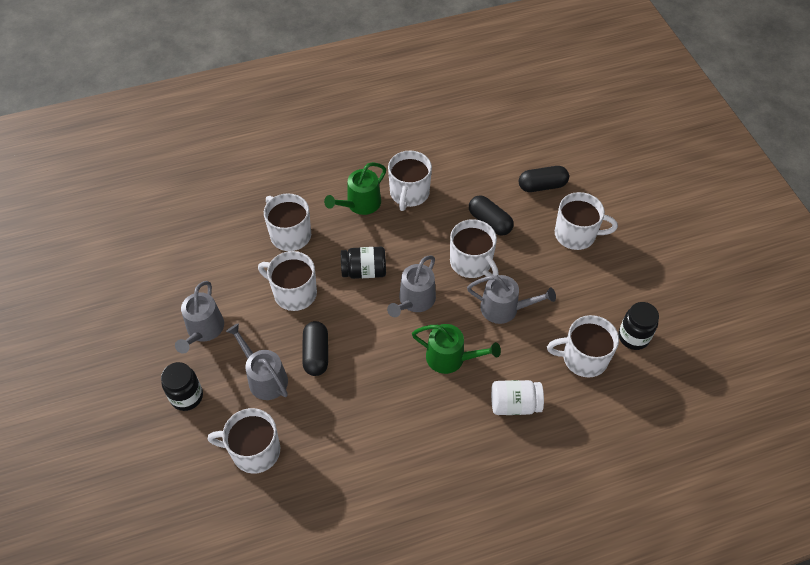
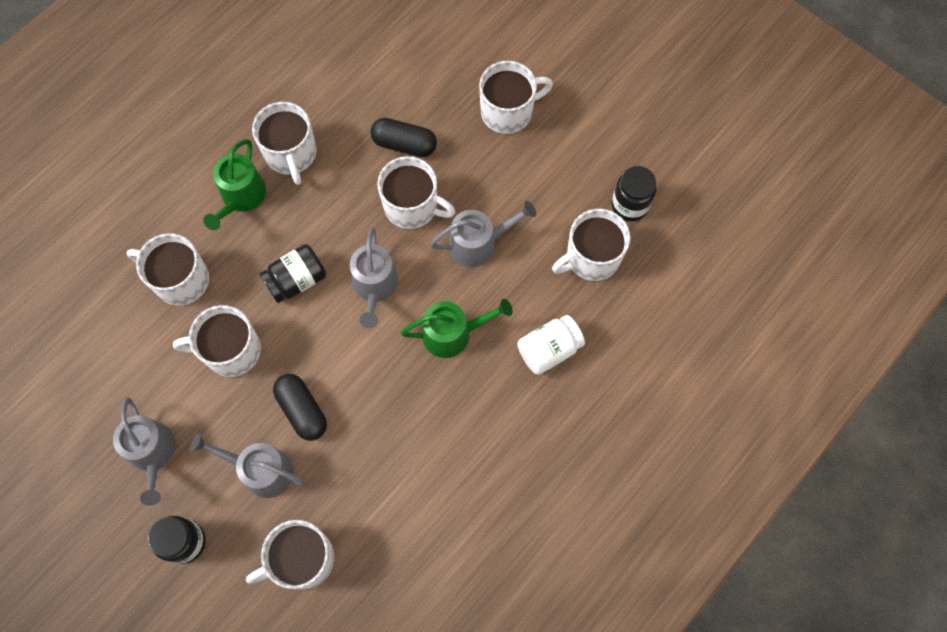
camera: 30 degrees left, 15 degrees up
(542, 186) = (438, 67): black capsule -> none

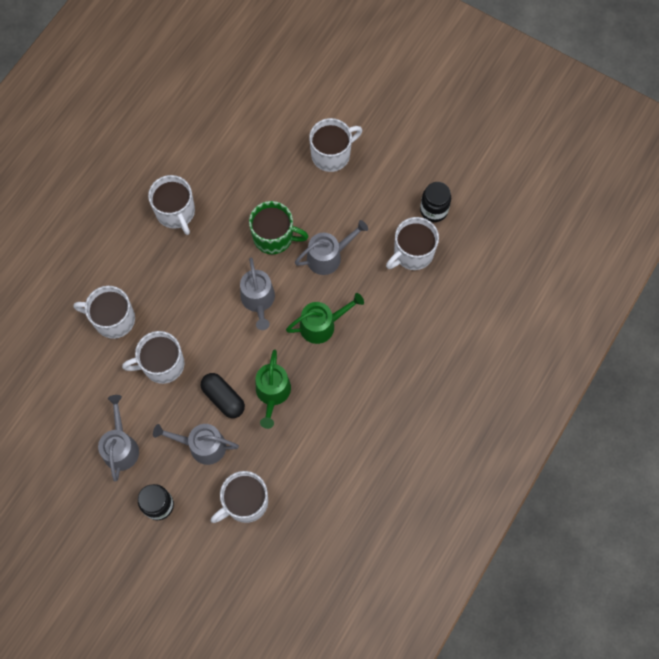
camera: 10 degrees left, 0 degrees up
(153, 453) = (121, 447): grey watering can -> grey watering can turned 150 degrees counterclockwise
(241, 197) = (145, 250): green watering can -> green watering can (272, 393)
(296, 280) = (199, 305): black jar -> none
(404, 144) = (259, 191): black capsule -> none
(412, 206) = (274, 237): white mug -> green mug
(549, 350) = (393, 325): white jar -> none

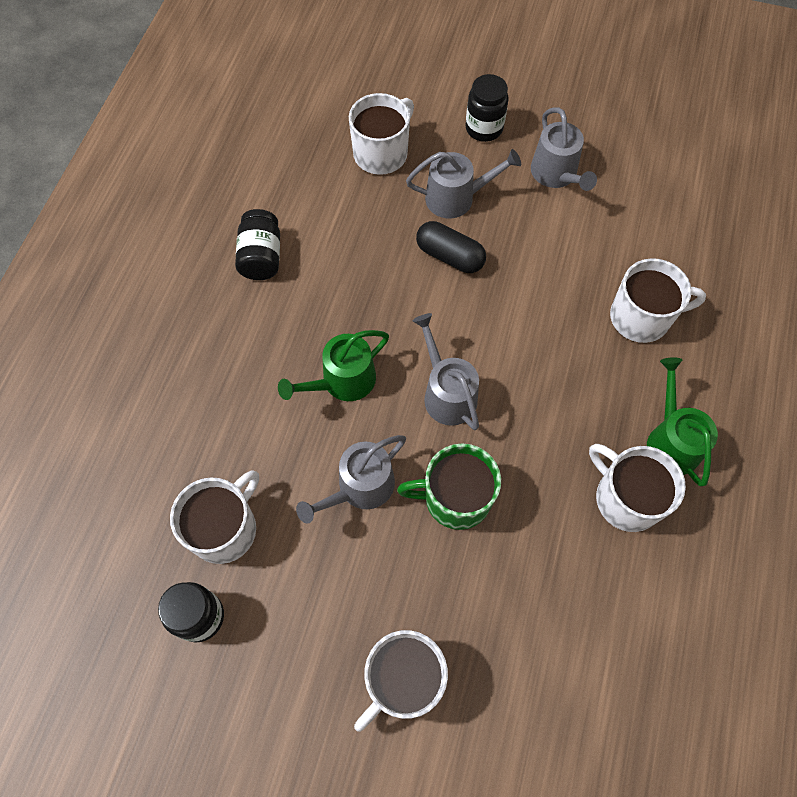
camera: 165 degrees right, 5 degrees down
(162, 364) = (548, 277): white mug -> none
(272, 393) = (386, 277): green watering can -> green watering can (671, 441)
(356, 432) = (261, 257): none -> black jar

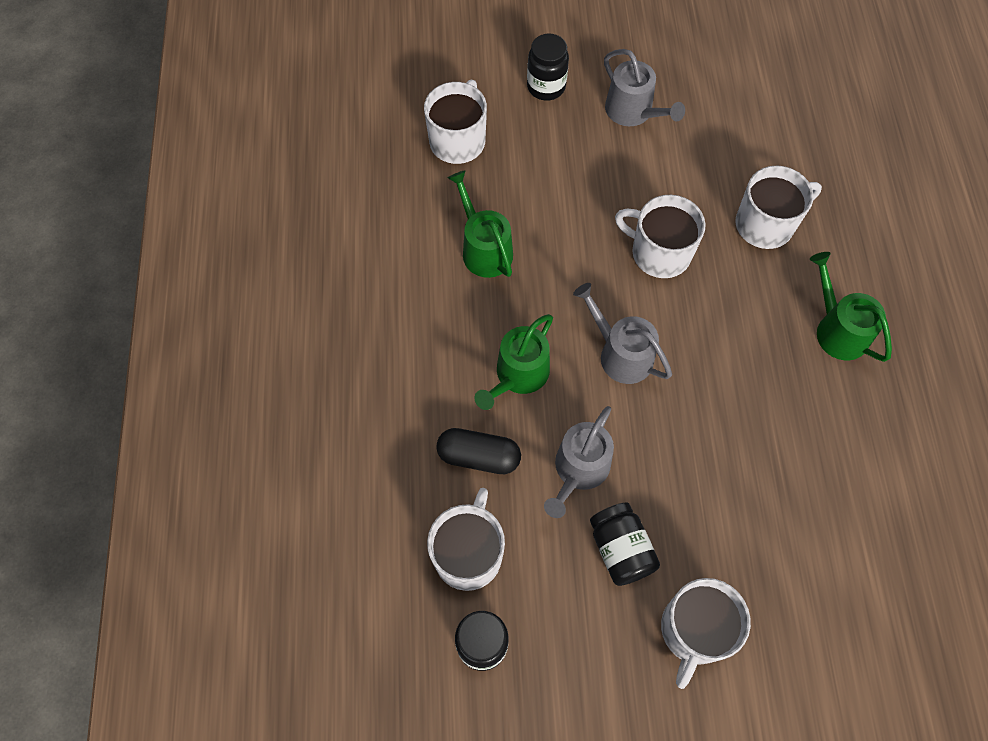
camera: 20 degrees left, 0 degrees up
(261, 257) = (385, 280): black jar -> black jar (620, 549)
(362, 257) = (484, 249): none -> green watering can
(450, 256) = (567, 222): black capsule -> black capsule (479, 456)
(455, 498) = (670, 448): green mug -> none
(456, 198) = (548, 163): grey watering can -> none
(626, 498) = (820, 395): white mug -> white mug (659, 252)

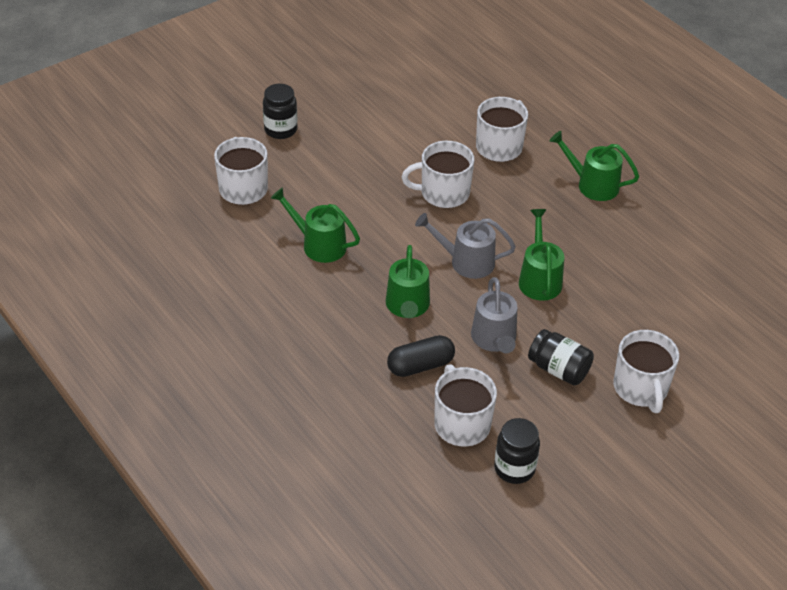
camera: 35 degrees left, 20 degrees down
(633, 112) = (356, 119): grey watering can -> none
(684, 421) = (539, 279): none -> green watering can

